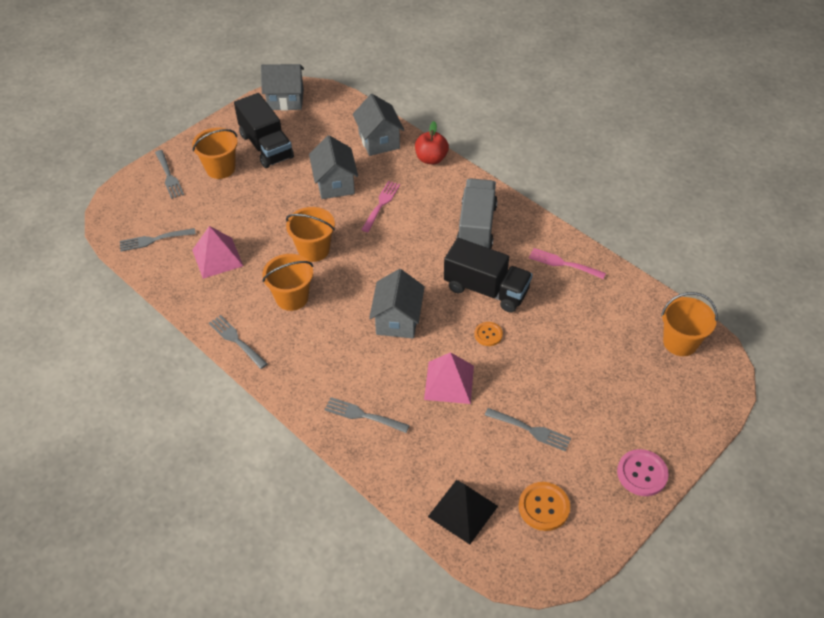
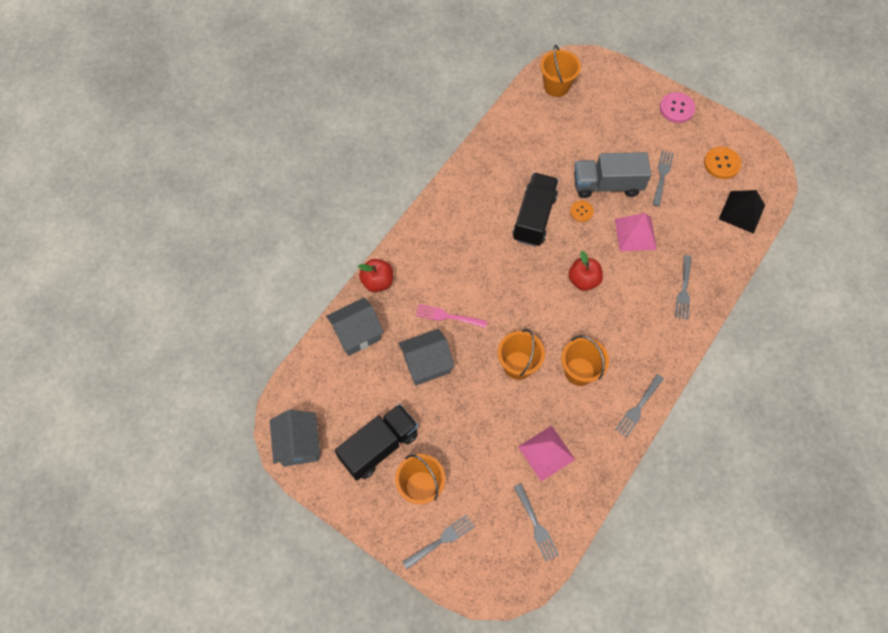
camera: 100 degrees left, 15 degrees up
(397, 320) = (583, 280): grey house -> red apple
(476, 227) = (463, 233): grey truck -> grey truck (607, 185)
(563, 263) = (493, 164): pink fork -> none

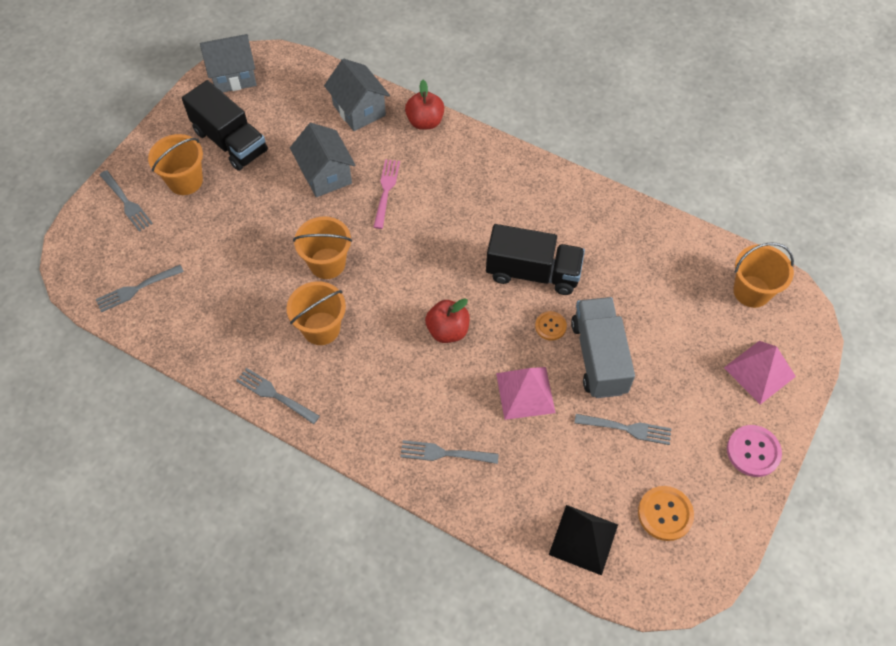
camera: 85 degrees right, 5 degrees down
(546, 453) = (219, 296): pink pyramid -> pink pyramid (759, 372)

